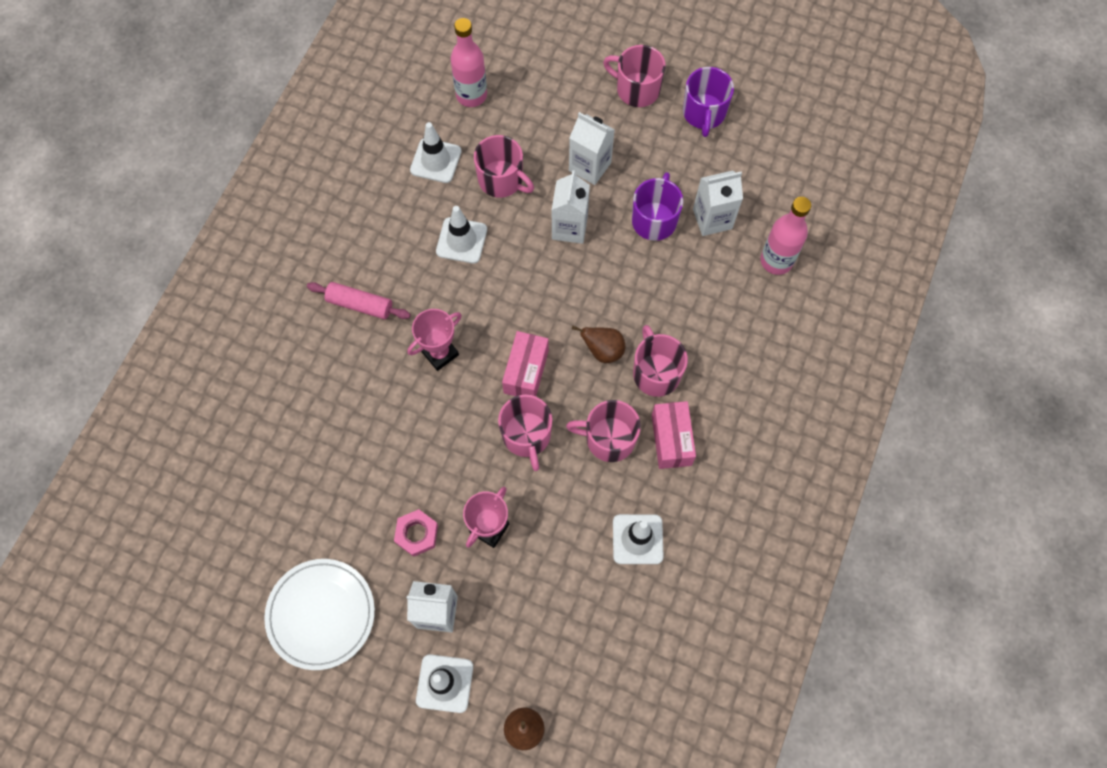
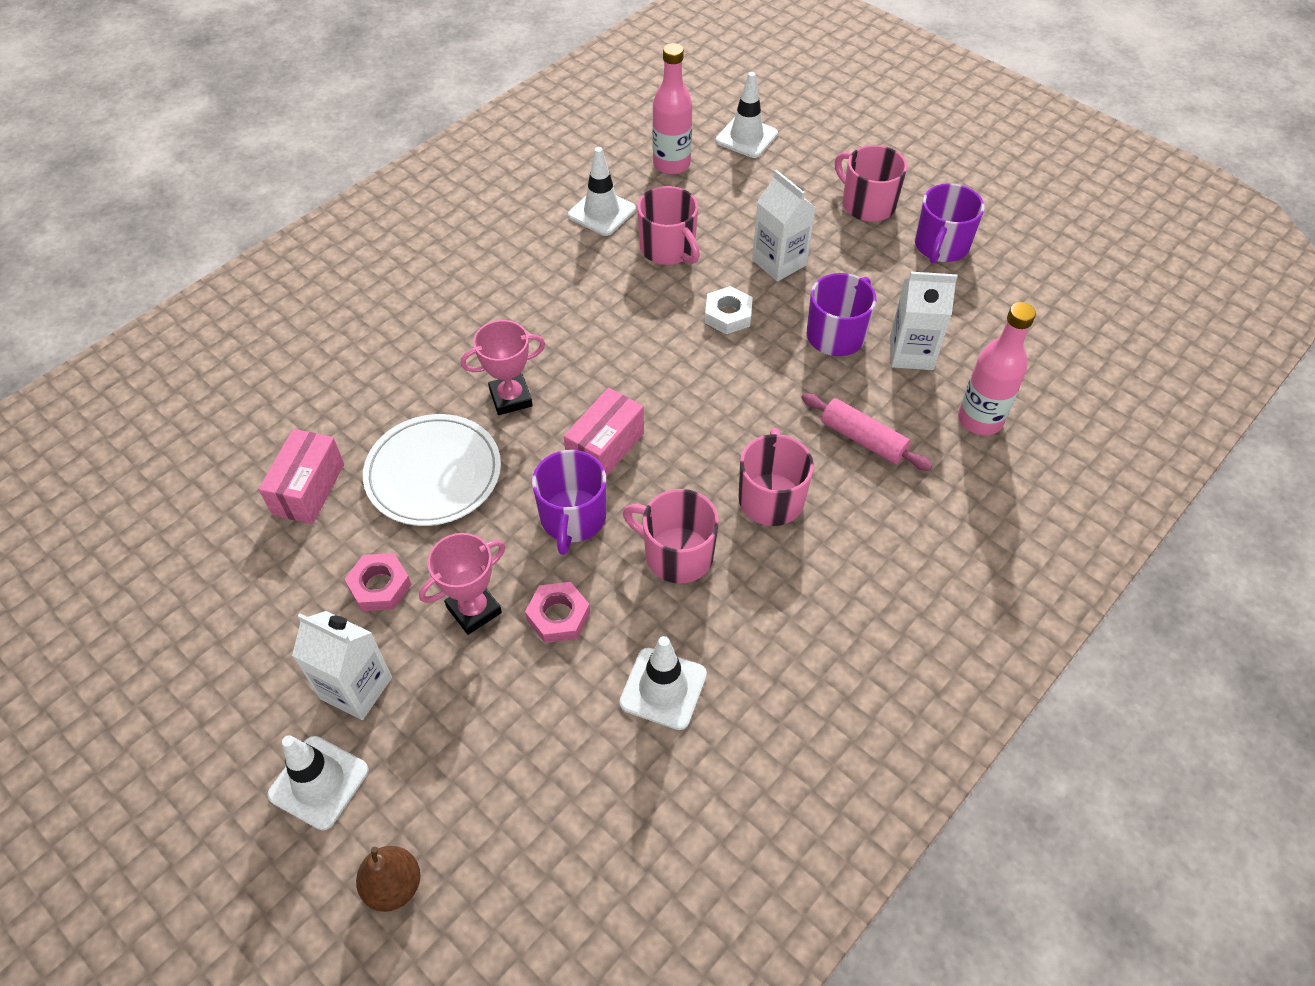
camera: 20 degrees right, 15 degrees down
(321, 614) = (212, 640): white plate -> white plate (433, 473)
(360, 304) = (444, 323): pink rolling pin -> pink rolling pin (863, 439)
(461, 240) = (593, 294): white traffic cone -> white traffic cone (746, 137)
(527, 436) = (572, 518): pink mug -> purple mug
(548, 512) = (558, 616): none -> pink nut
(569, 227) = (728, 315): white carton -> white nut
(603, 350) = (712, 453): brown pear -> none
(671, 440) = (760, 581): pink box -> pink box (309, 489)

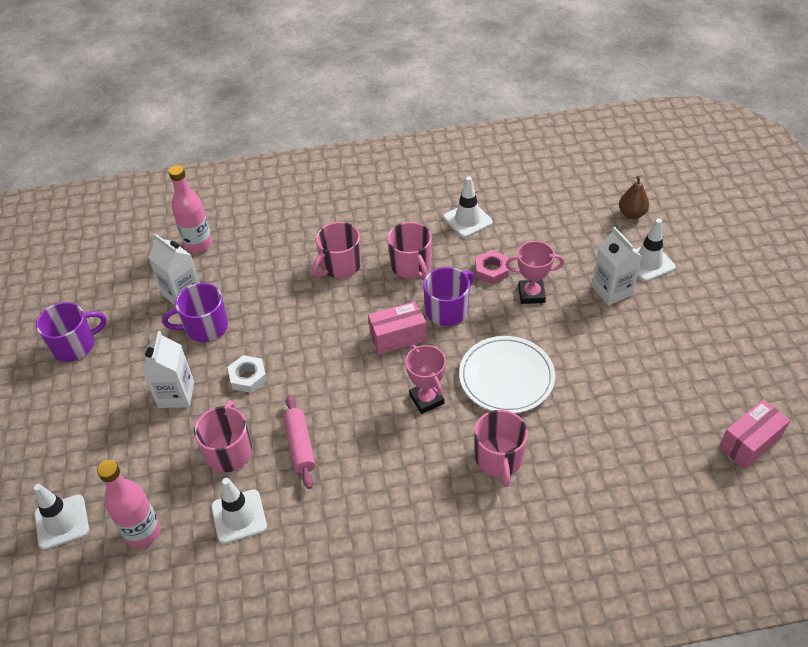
camera: 140 degrees left, 5 degrees down
(309, 489) = (587, 409): pink box -> pink box (749, 443)
(380, 586) = (574, 331): pink nut -> none
(511, 398) = (426, 399): pink trophy -> pink trophy turned 45 degrees clockwise
(863, 439) = (264, 267): pink rolling pin -> pink rolling pin (300, 446)
(867, 204) = (70, 403): pink mug -> pink mug (499, 459)

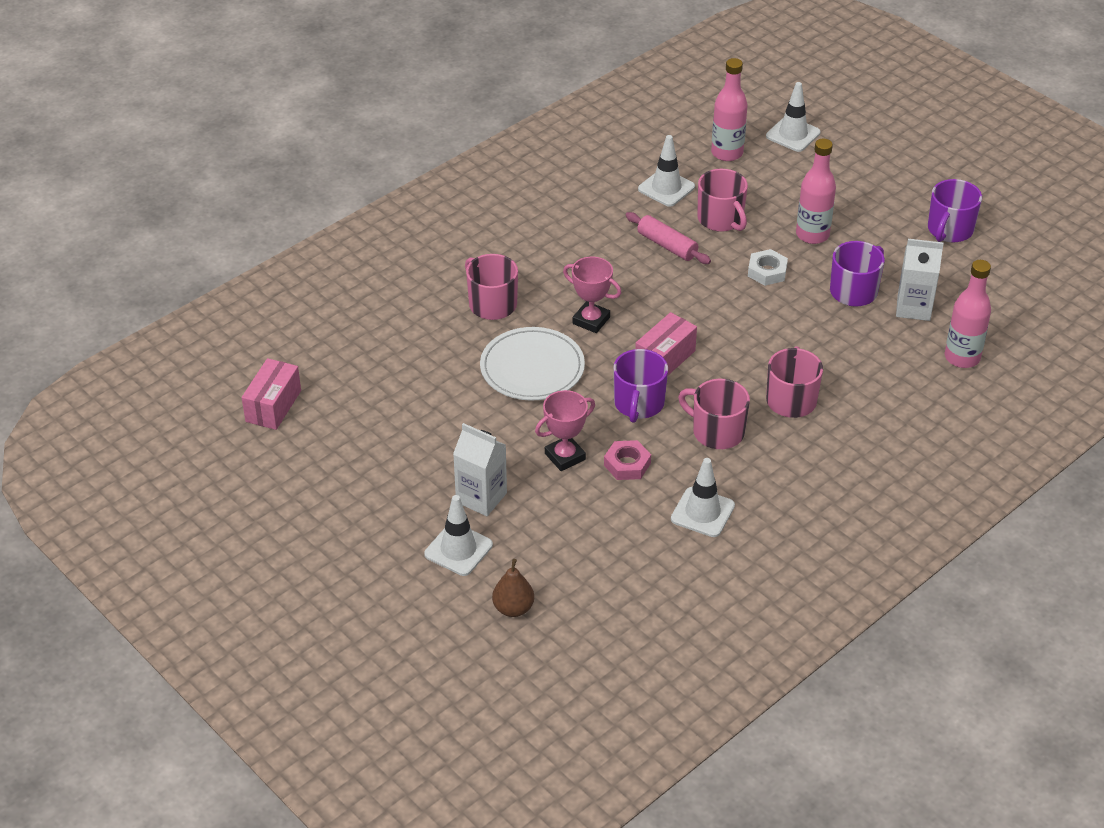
camera: 145 degrees right, 5 degrees down
(176, 394) = (812, 235): white carton -> pink bottle

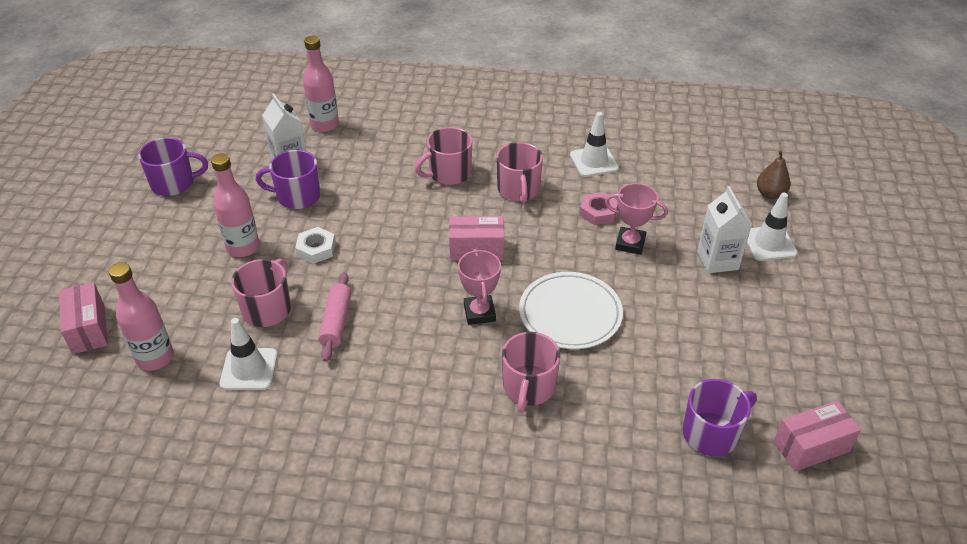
camera: 130 degrees left, 0 degrees up
(638, 404) = (537, 237): purple mug -> purple mug (711, 433)
(793, 134) = (88, 329): white traffic cone -> pink box

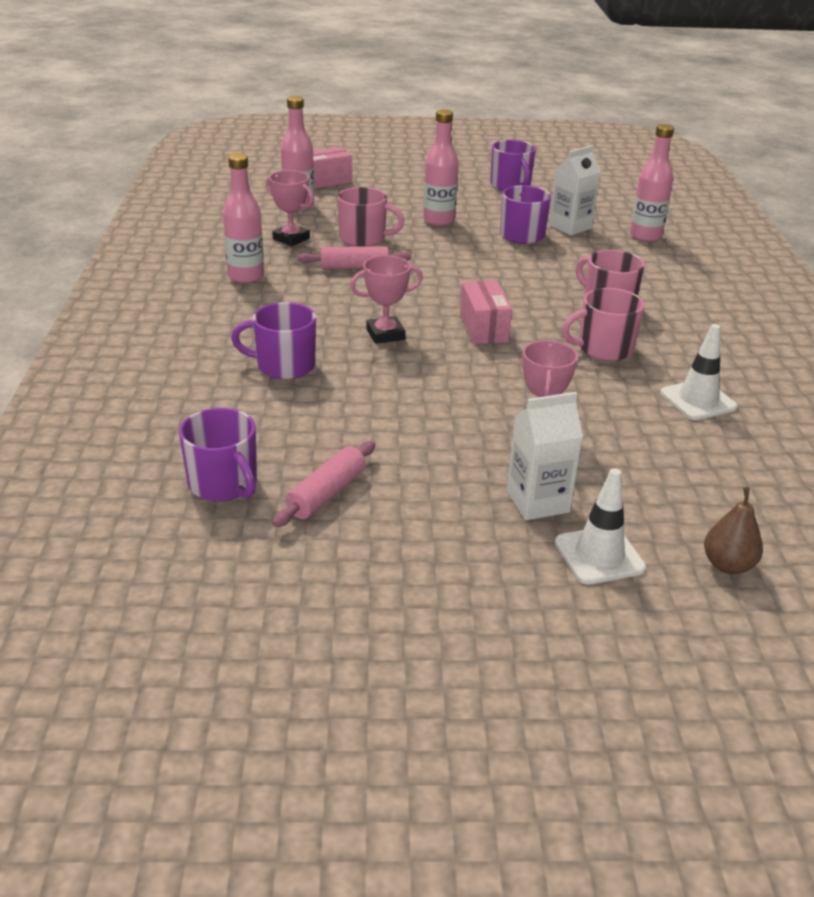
camera: 80 degrees right, 10 degrees down
(249, 369) = (291, 239): white traffic cone -> pink trophy
(316, 249) = (449, 250): white nut -> none
(335, 412) = (246, 276): none -> pink bottle
(528, 387) = (284, 365): pink mug -> purple mug
(570, 313) = (399, 387): white plate -> none
(598, 212) = (591, 404): pink nut -> none
(718, 370) = (326, 493): none -> pink rolling pin
(811, 446) = (203, 565): pink box -> none

